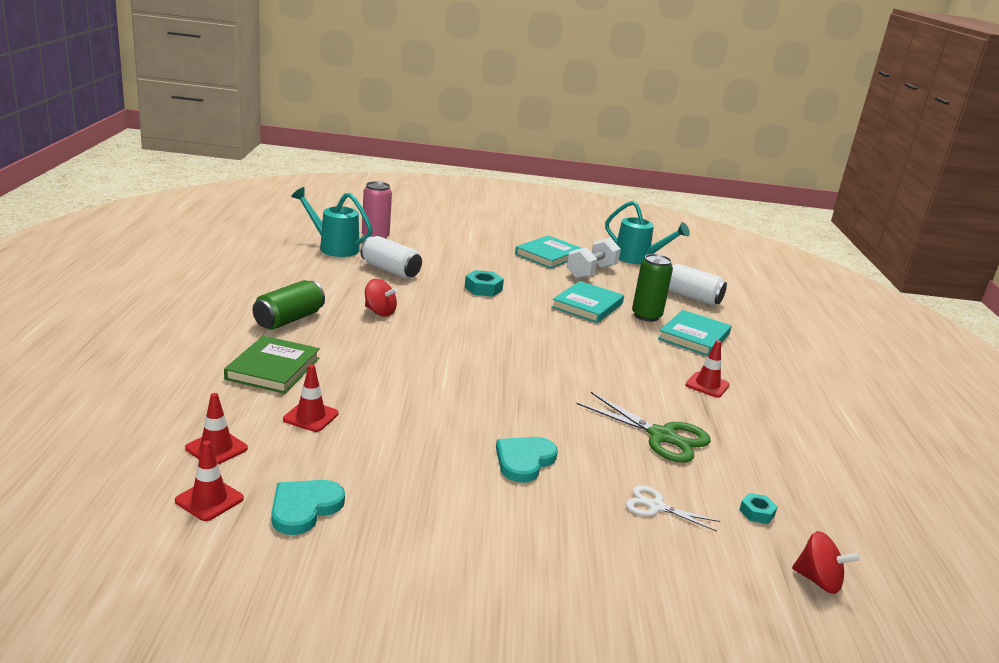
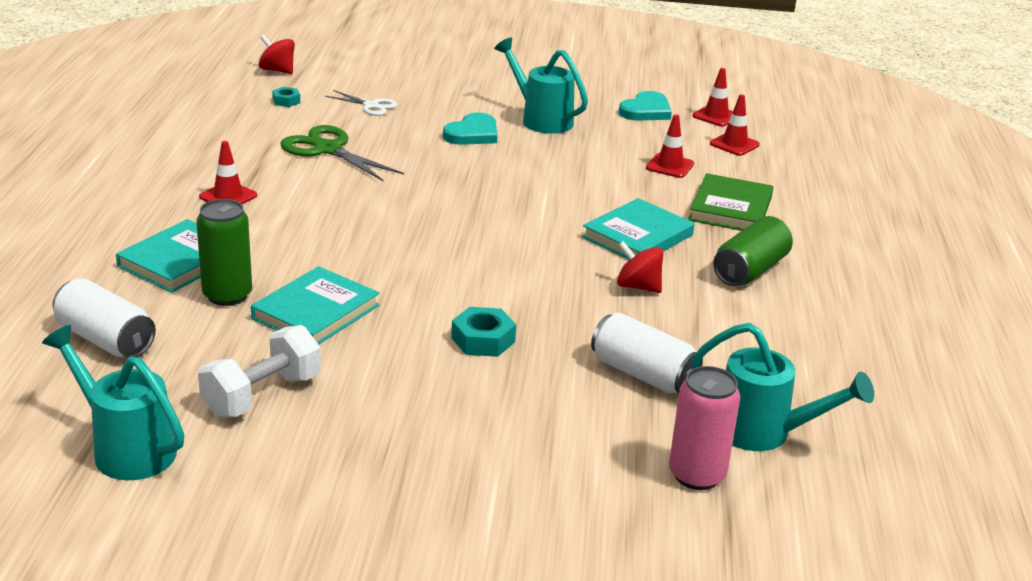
camera: 175 degrees left, 5 degrees up
(446, 487) = (541, 119): none -> turquoise watering can
(548, 255) = (329, 444): turquoise book -> turquoise book (637, 236)

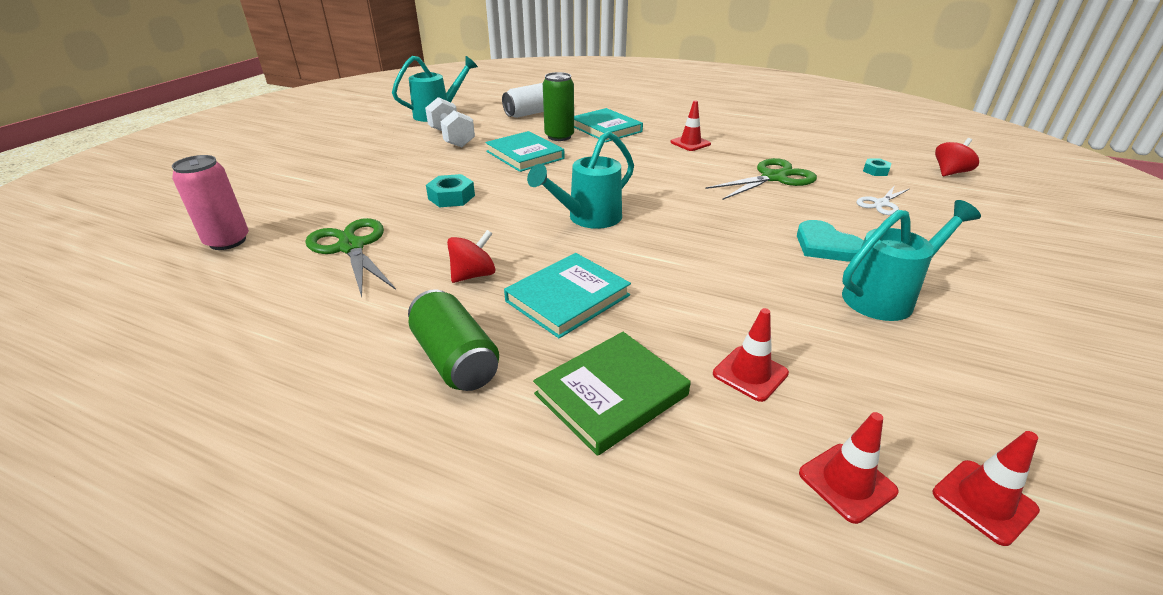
camera: 110 degrees right, 5 degrees up
(637, 236) = (568, 298): turquoise book -> turquoise book turned 75 degrees clockwise
(643, 374) = (351, 247): white can -> green scissors
(646, 111) = (965, 406): turquoise heart -> none
(730, 208) = (611, 394): green book -> green book turned 75 degrees counterclockwise
(763, 432) = (225, 281): turquoise watering can -> turquoise watering can (588, 218)

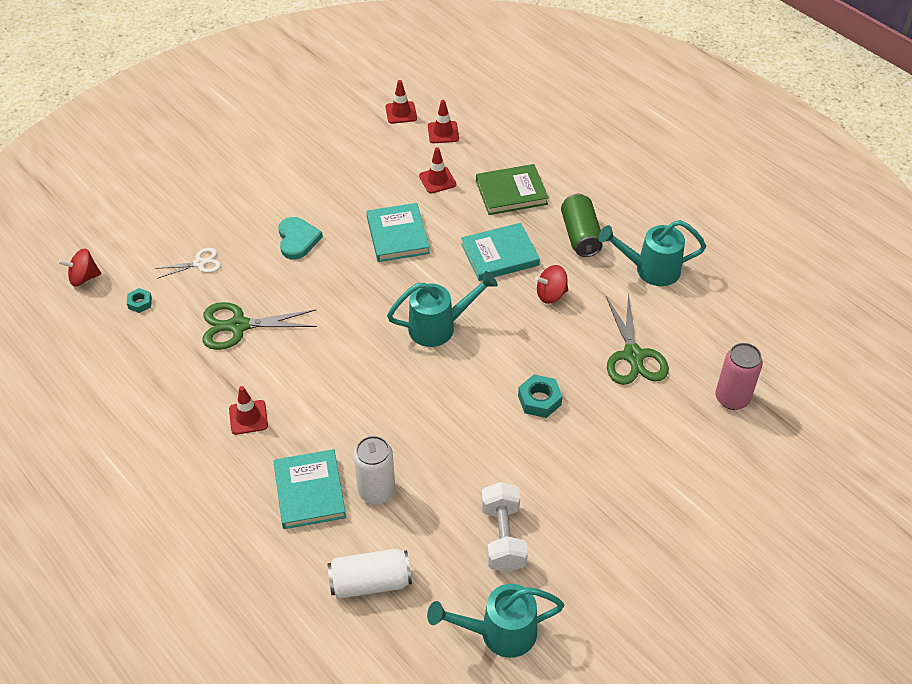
camera: 155 degrees left, 15 degrees up
(525, 155) = (438, 458): turquoise book -> turquoise book (398, 235)
(559, 136) = (376, 491): green can -> white can
(885, 297) = (315, 193): turquoise watering can -> turquoise watering can (650, 270)

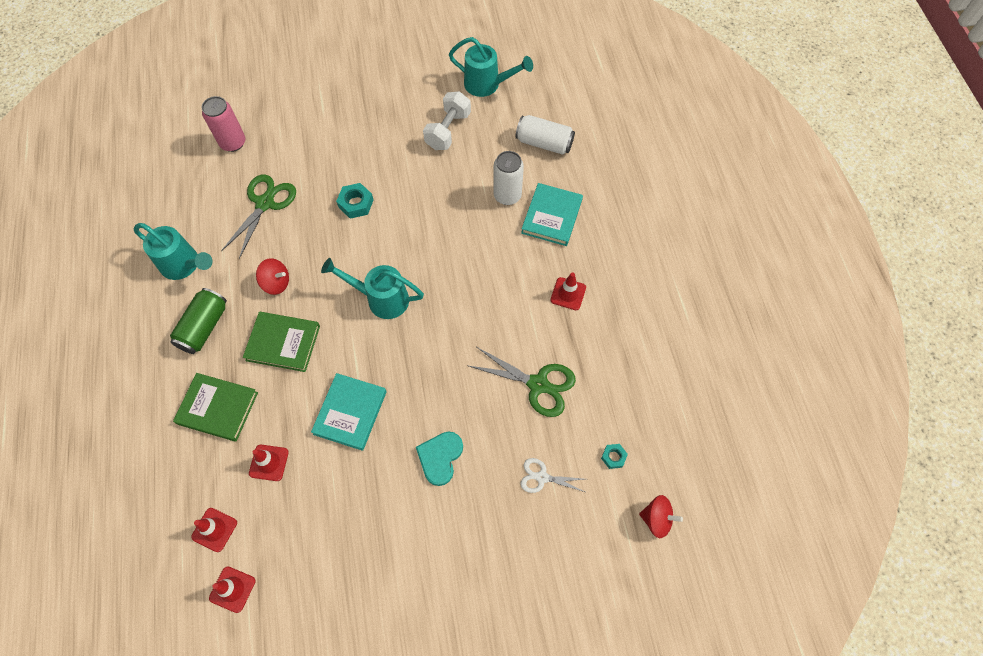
camera: 150 degrees left, 15 degrees up
(500, 255) = (283, 343): turquoise book -> green book

